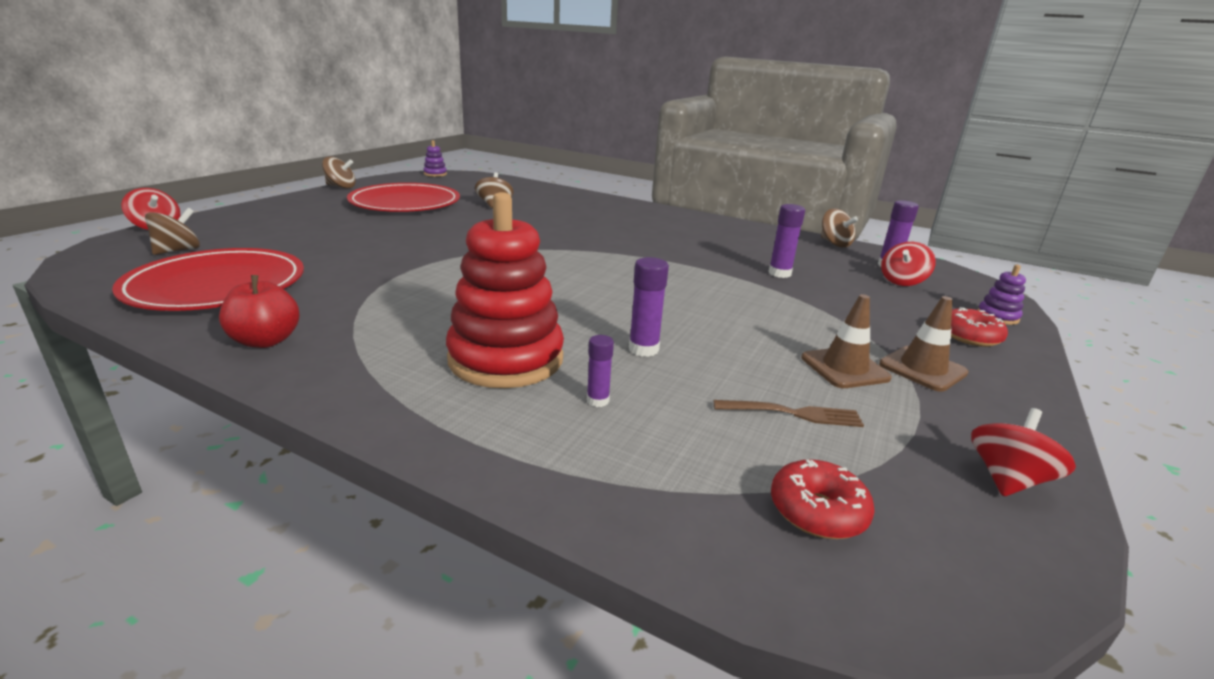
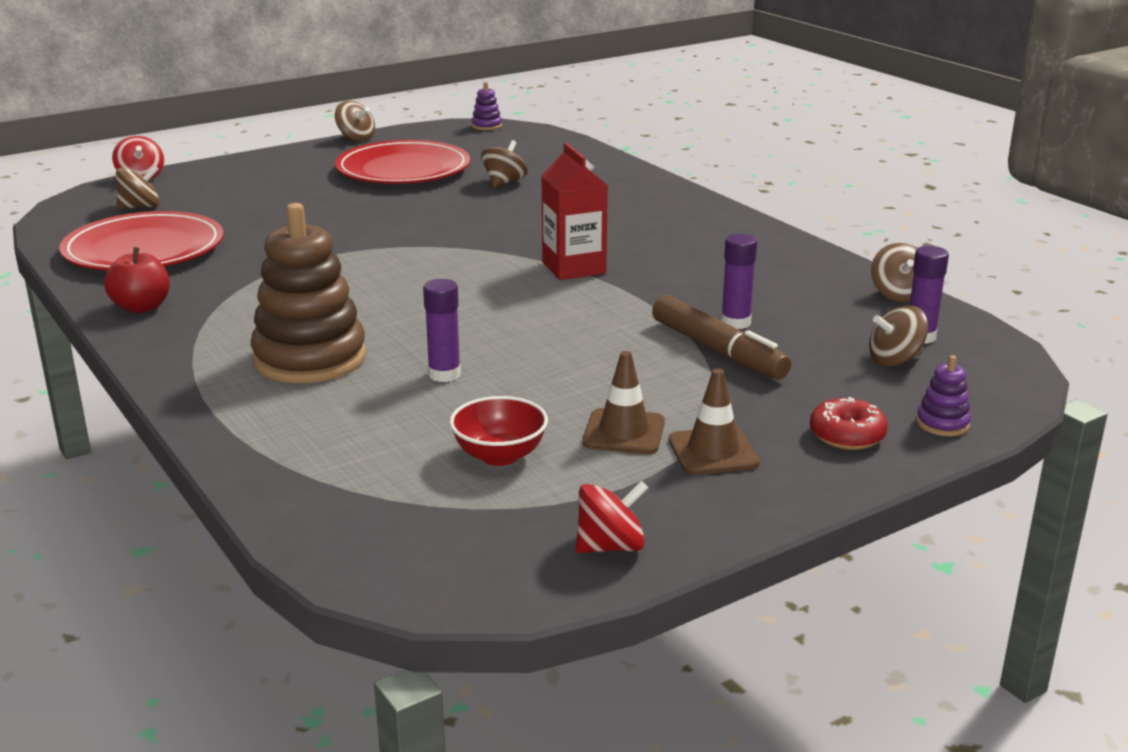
camera: 30 degrees right, 0 degrees up
(506, 359) = (310, 358): red stacking toy -> brown stacking toy
(597, 400) = (343, 407): purple glue stick -> none
(622, 253) = (573, 268): none -> red carton
(793, 413) = (499, 455): brown fork -> red bowl
(800, 293) = (718, 351): none -> brown marker
(817, 511) = (404, 519): red donut -> none
(902, 281) = (895, 360): red spinning top -> brown spinning top

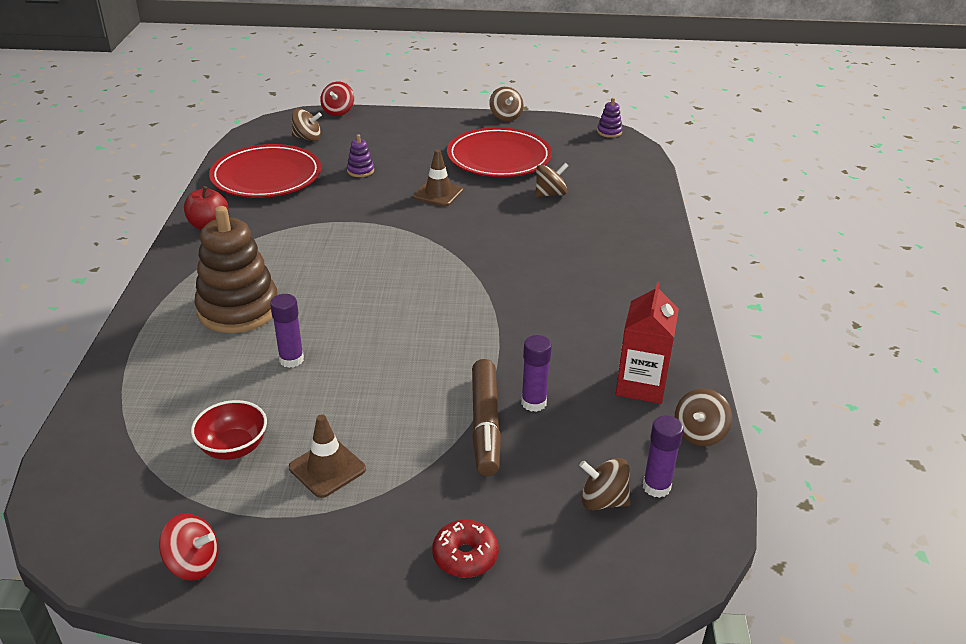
camera: 35 degrees right, 10 degrees up
(573, 268) = (492, 297): red carton -> red carton (641, 385)
(713, 452) = (358, 518): brown traffic cone -> brown traffic cone (438, 193)
(942, 424) = (551, 585): purple stacking toy -> purple stacking toy (360, 171)

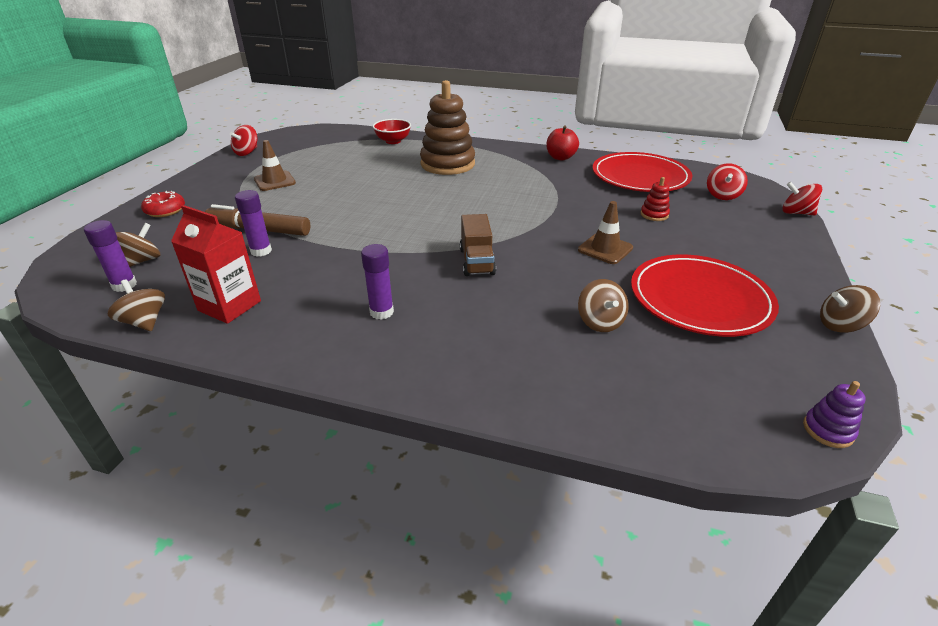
camera: 105 degrees right, 0 degrees up
(233, 447) = (316, 161): red bowl -> red bowl (393, 141)
(291, 360) = (382, 176): purple glue stick -> purple glue stick (381, 312)
(307, 138) = (722, 195): brown spinning top -> red spinning top
(360, 171) = (654, 215): purple stacking toy -> red stacking toy
(489, 255) = (477, 261): none -> brown truck

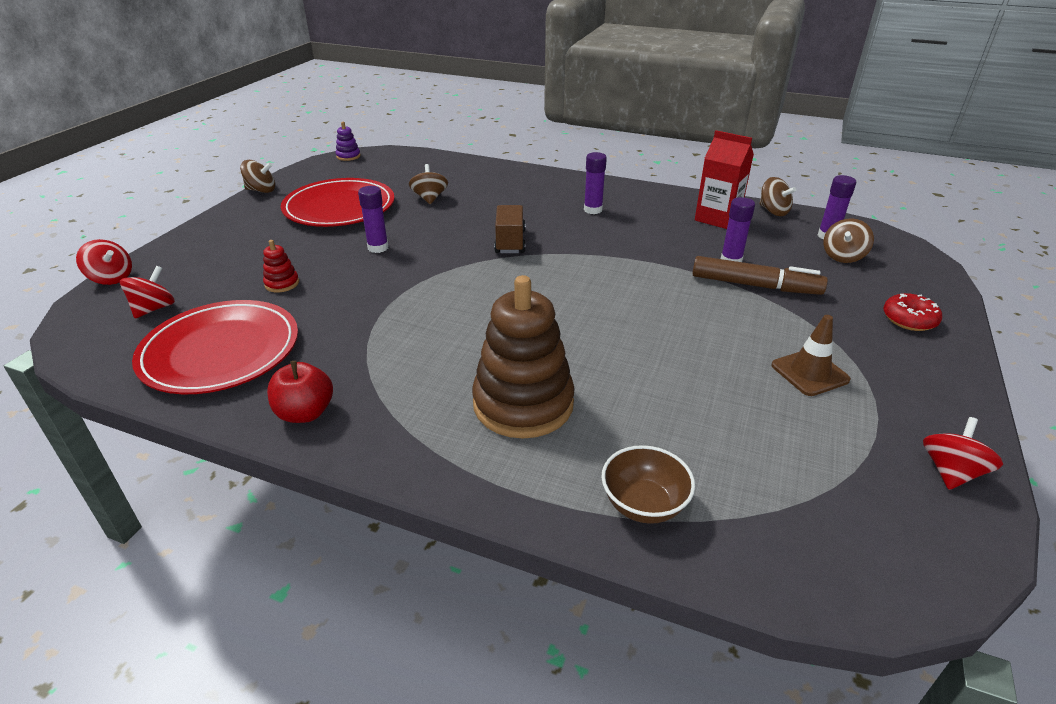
camera: 175 degrees left, 0 degrees up
(393, 141) = (643, 504): red bowl -> brown bowl
(605, 249) = (378, 248): brown traffic cone -> purple glue stick

